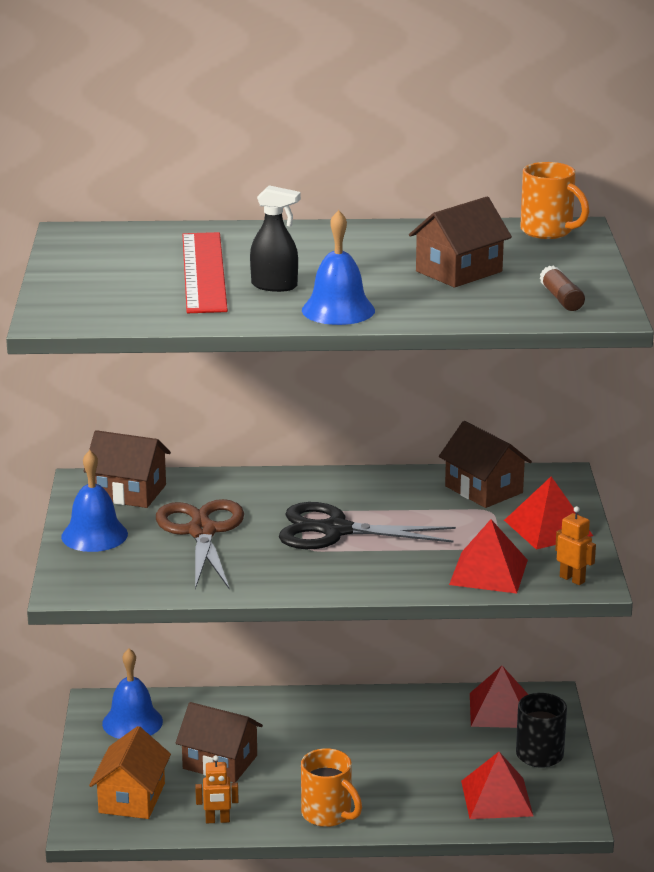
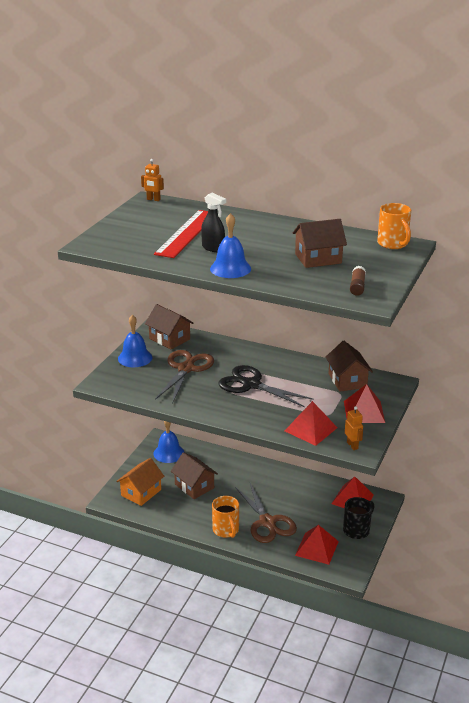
camera: 25 degrees right, 5 degrees up
(217, 820) = (172, 517): orange robot -> orange robot (153, 199)
(388, 783) = (267, 522): none -> brown scissors

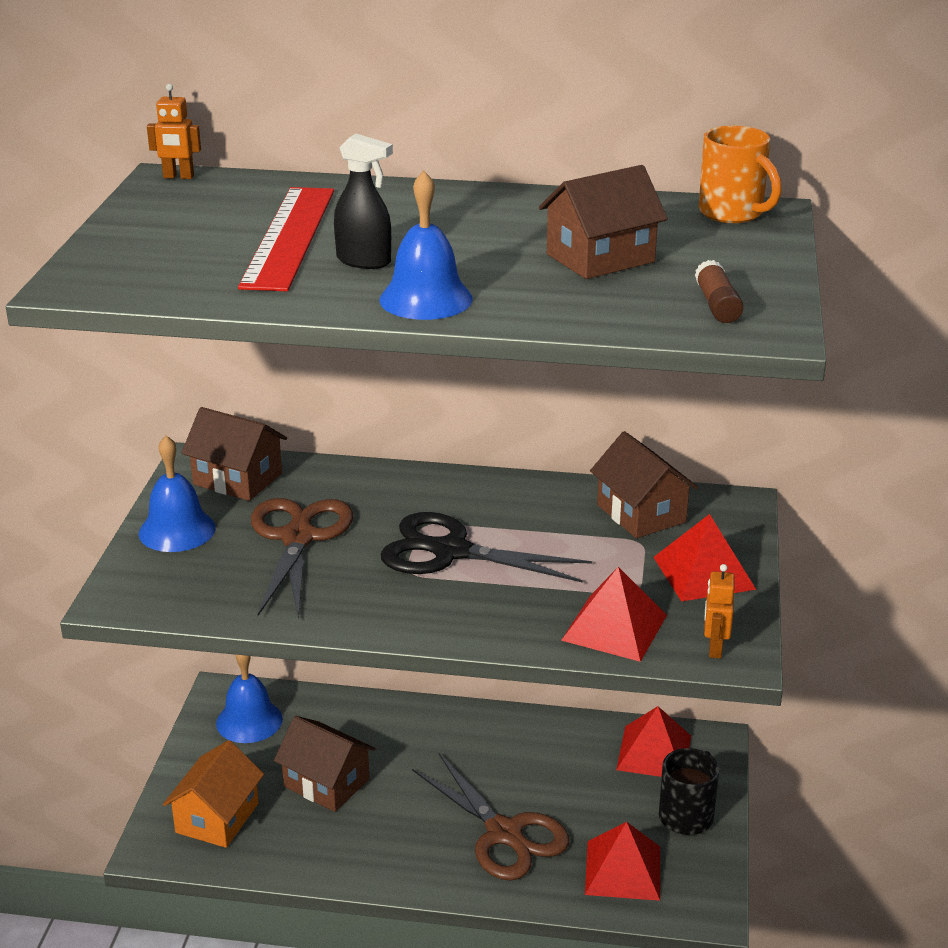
camera: 15 degrees left, 0 degrees up
(226, 530) = (425, 867): orange mug -> none
(352, 445) = (714, 648): orange robot -> orange robot turned 135 degrees counterclockwise

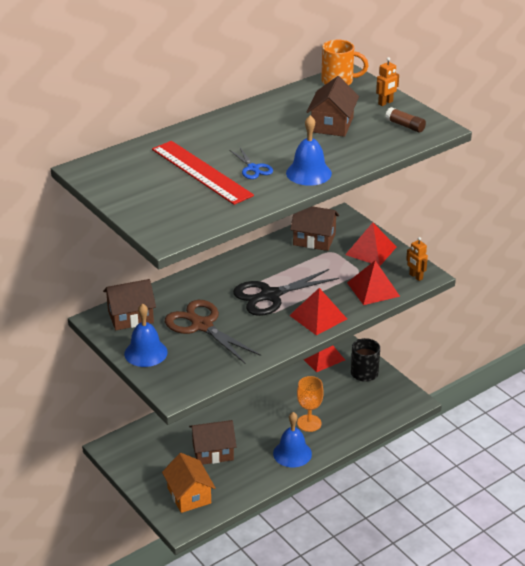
camera: 45 degrees left, 5 degrees up
(178, 177) = (88, 166): orange robot -> orange robot (385, 103)
(249, 721) = (140, 450): blue bell -> blue bell (292, 453)
(364, 261) = (253, 168): black spray bottle -> blue scissors
(504, 833) = (309, 423): brown scissors -> orange goblet
(623, 870) = (368, 407): red pyramid -> red pyramid (318, 317)

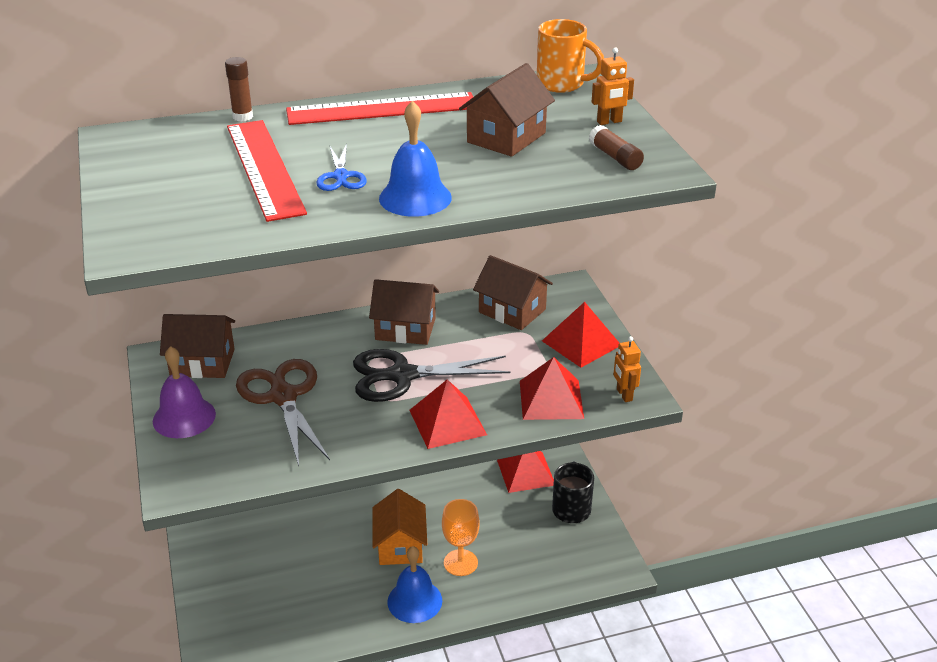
camera: 20 degrees right, 0 degrees up
(146, 353) = (184, 417): blue bell -> purple bell
(154, 140) = (242, 117): none -> brown glue stick
(189, 495) = (248, 623): orange house -> orange house (400, 545)
(213, 452) = (314, 569): brown house -> brown house (405, 329)
(240, 119) = (382, 109): none -> red ruler

